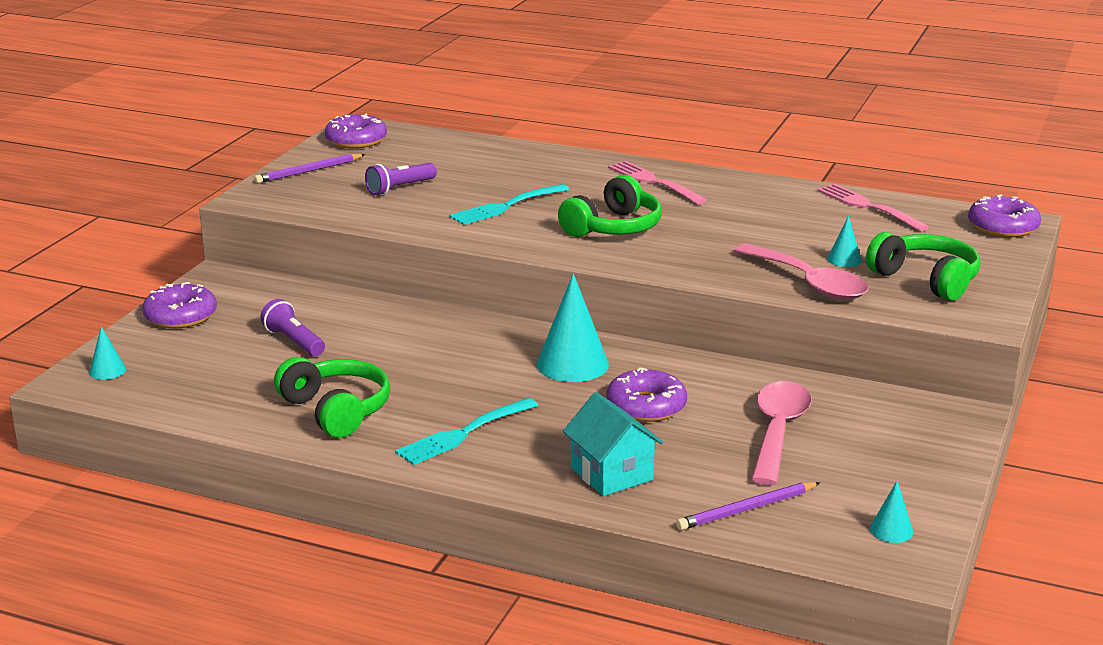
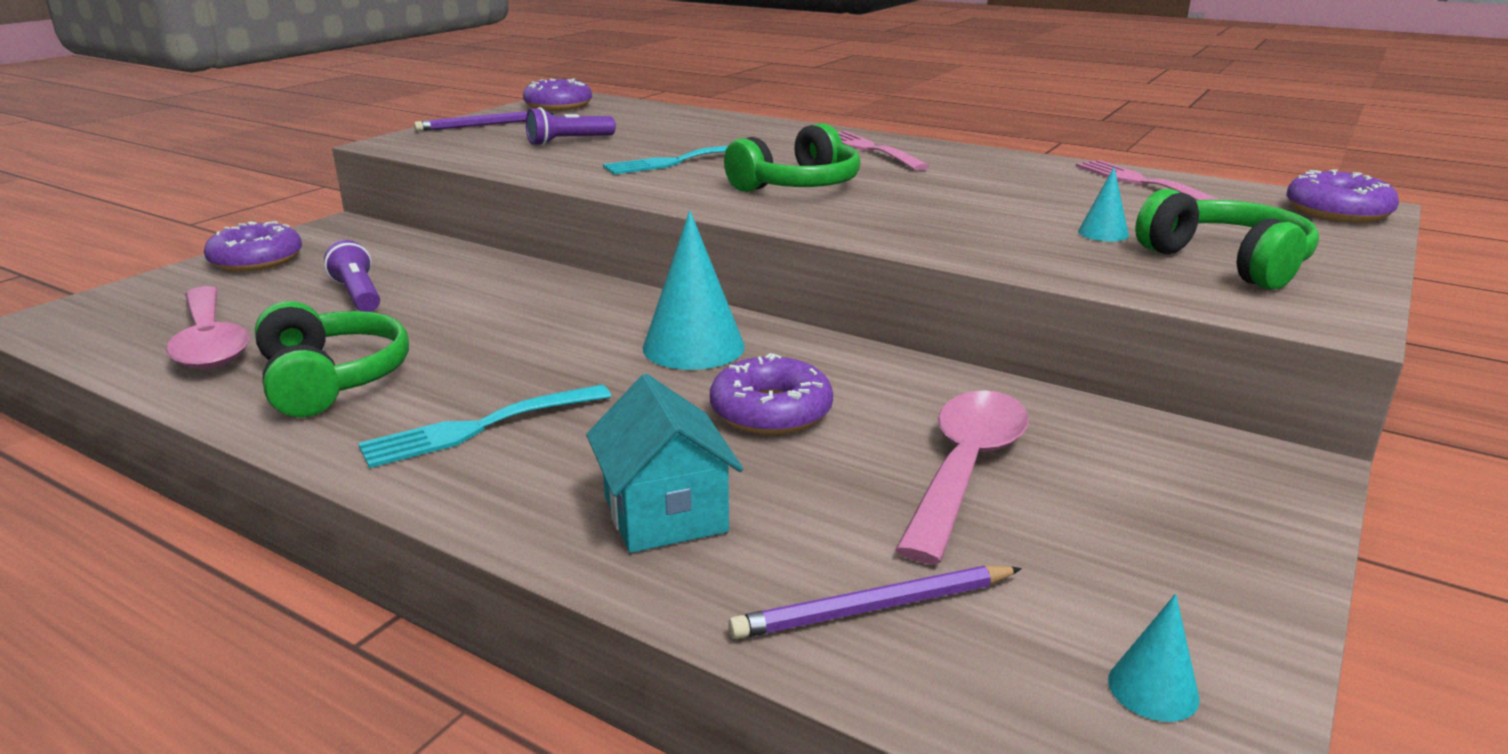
camera: 10 degrees right, 0 degrees up
(107, 371) = (104, 310): turquoise cone -> none
(808, 283) = (1045, 255): pink spoon -> pink spoon (210, 342)

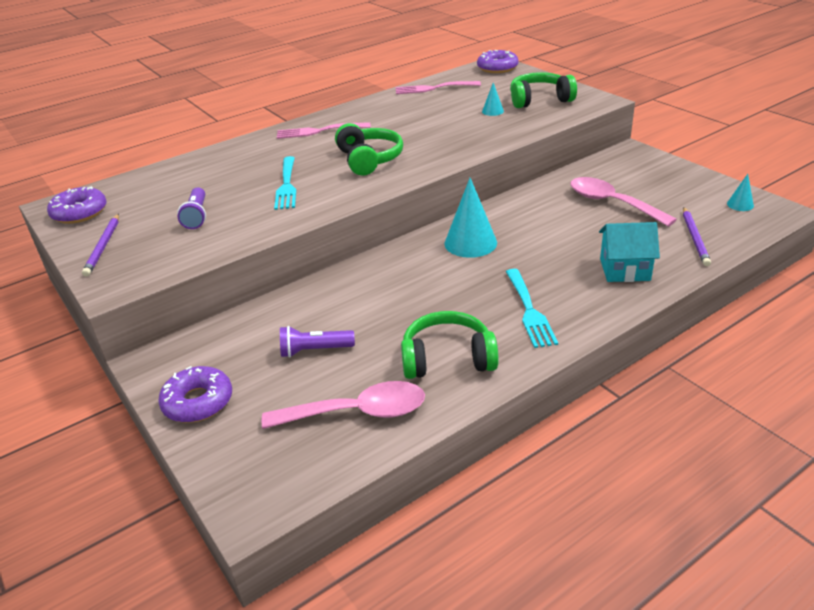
camera: 65 degrees left, 10 degrees up
(771, 411) = (548, 234): purple donut -> none

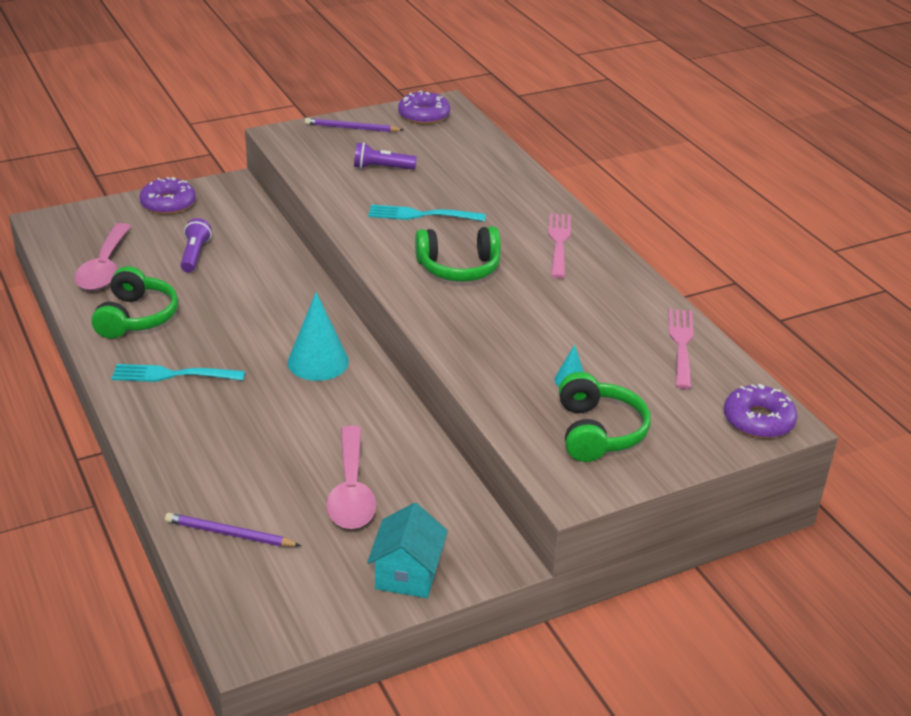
camera: 95 degrees right, 0 degrees up
(612, 203) = (351, 491): pink spoon -> pink spoon turned 120 degrees clockwise
(625, 269) = (200, 456): turquoise house -> turquoise house (407, 574)
(740, 204) = (286, 611): turquoise cone -> none

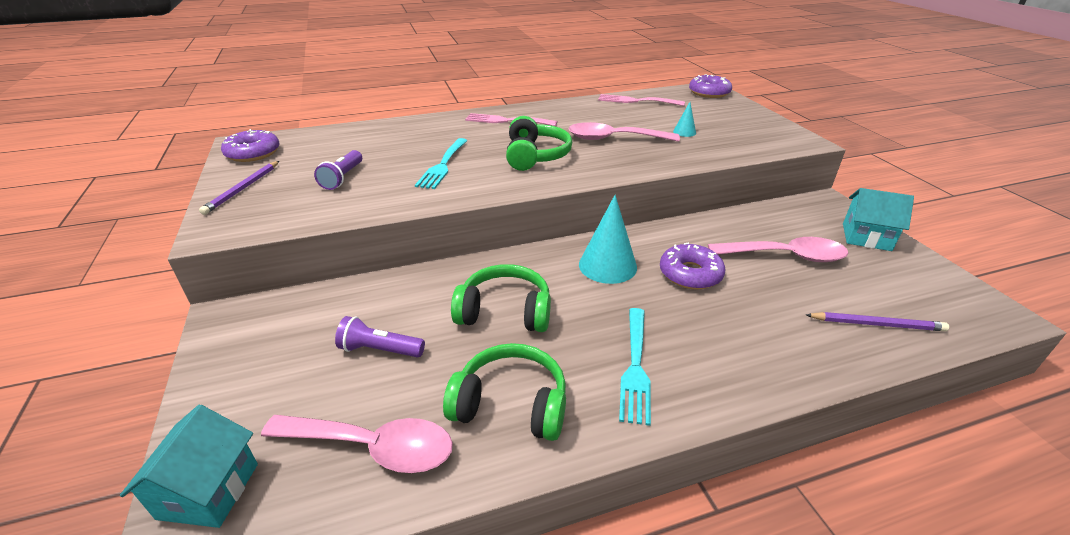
camera: 80 degrees left, 0 degrees up
(80, 221) = (209, 490): none -> turquoise house
(168, 204) = (230, 378): purple donut -> purple donut (690, 274)
(229, 534) = (876, 324): purple pencil -> purple pencil turned 105 degrees counterclockwise
(527, 322) = (614, 139): none -> pink spoon
(598, 432) = (739, 129): green headphones -> green headphones (505, 312)

